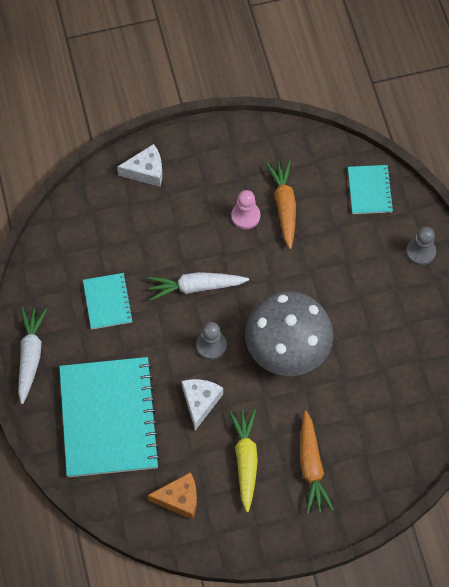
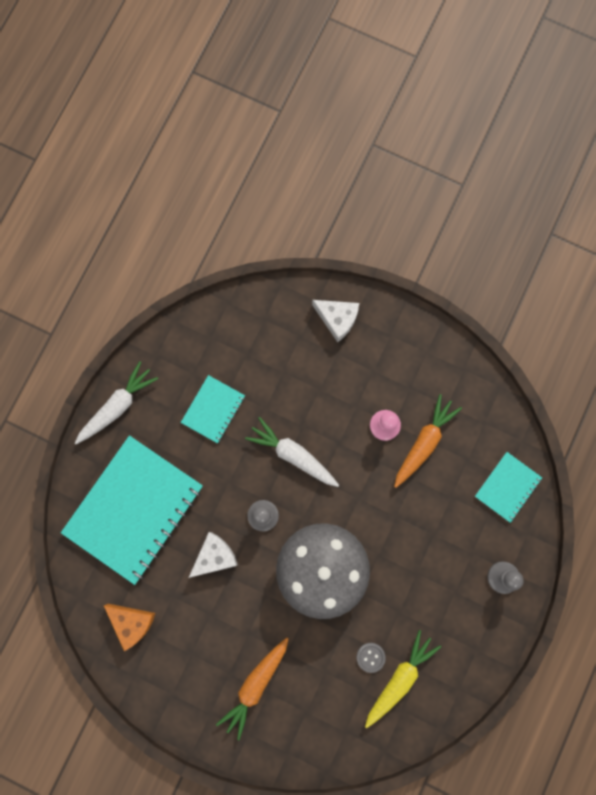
camera: 40 degrees right, 15 degrees up
(245, 460) = (209, 635): yellow carrot -> yellow carrot (399, 678)
(377, 379) = (370, 657): none -> grey button

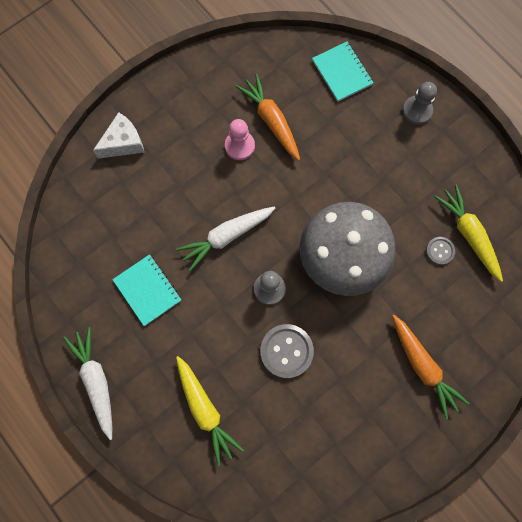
camera: 65 degrees left, 5 degrees down
(132, 622) = (314, 461): orange cheese -> none
(134, 509) = (205, 410): turquoise notebook -> yellow carrot
(214, 556) = (286, 351): white cheese -> grey button

